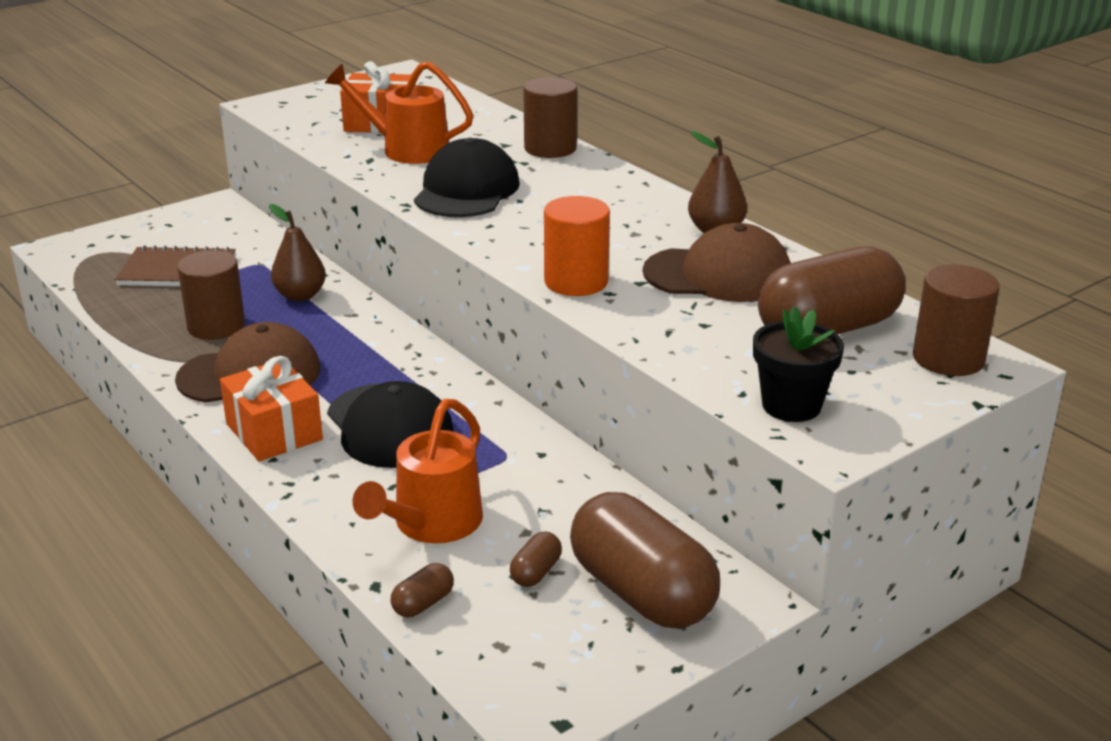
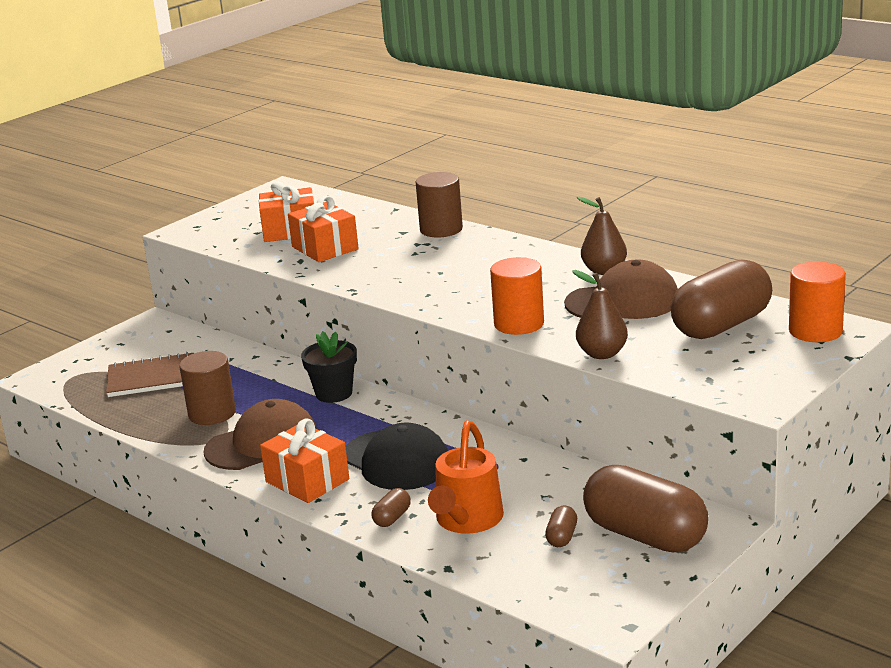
camera: 10 degrees left, 5 degrees down
(300, 295) = (267, 379): brown pear -> brown pear (602, 354)
(406, 149) = (325, 248): orange watering can -> orange gift
(423, 603) = (490, 572): brown capsule -> brown capsule (392, 518)
(466, 190) = (394, 271): black cap -> none
(791, 406) = (721, 381): black flower pot -> black flower pot (334, 393)
(948, 358) = (815, 331): brown cylinder -> orange cylinder

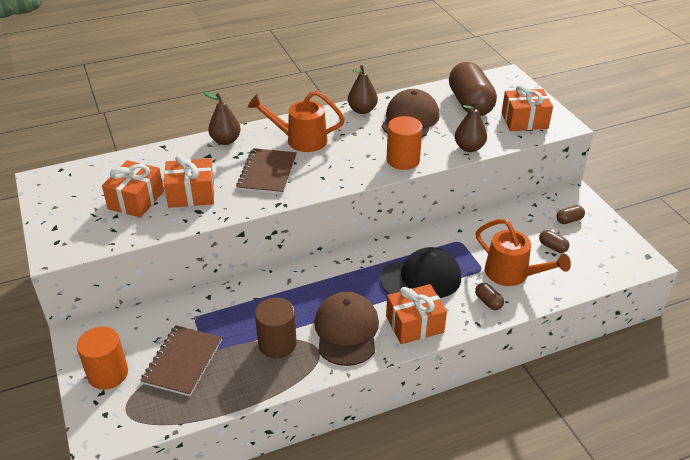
camera: 65 degrees left, 15 degrees up
(334, 393) = (307, 276): black flower pot -> none
(403, 267) = (267, 173): none -> brown notebook
(441, 229) = (225, 140): brown cylinder -> brown pear
(490, 261) = (300, 140): none -> orange watering can
(645, 535) = (569, 220): brown capsule -> brown capsule, size x0.40
(729, 372) = (524, 121): none -> orange gift
(815, 331) = (501, 84): orange cylinder -> orange cylinder (108, 374)

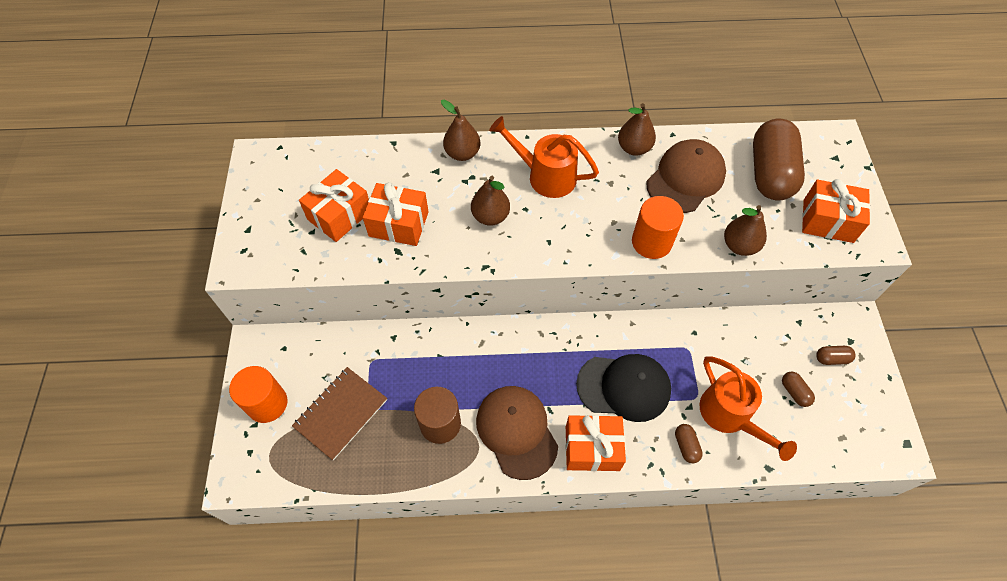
camera: 20 degrees right, 20 degrees up
(267, 173) = (490, 216): brown notebook -> brown pear
(346, 331) = (516, 431): brown cap -> brown cap turned 45 degrees counterclockwise

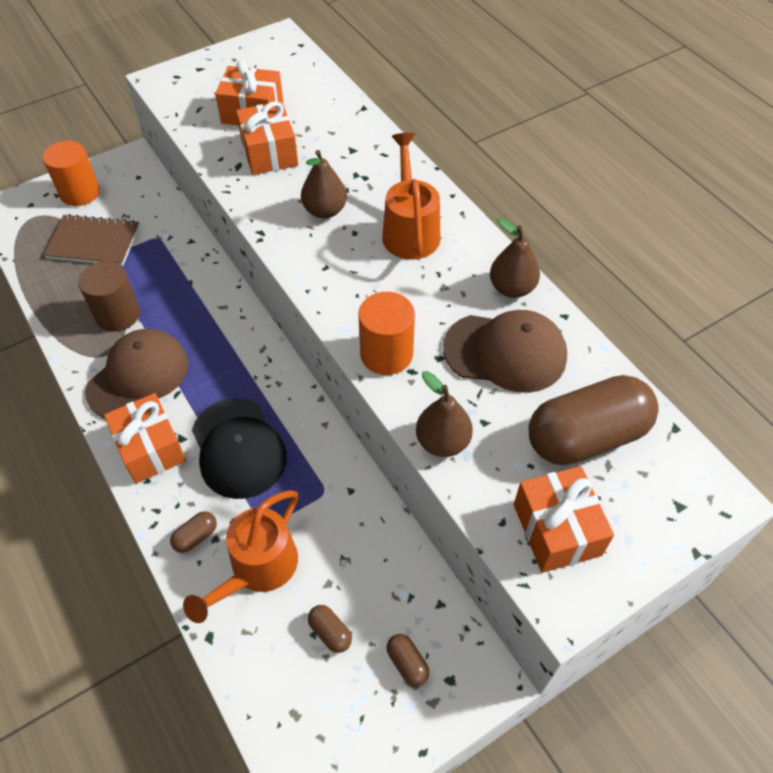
camera: 60 degrees right, 5 degrees down
(462, 153) = (389, 158): brown pear -> none
(794, 392) = (330, 632): brown capsule -> brown capsule turned 75 degrees counterclockwise

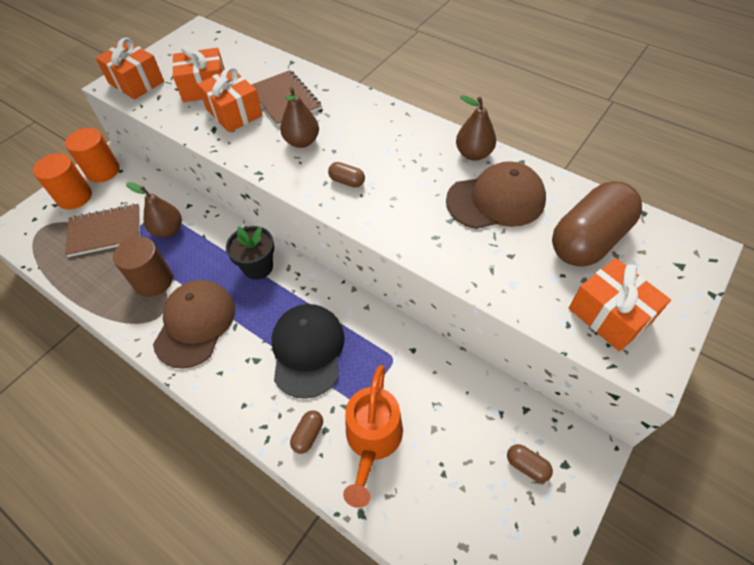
camera: 20 degrees left, 0 degrees up
(150, 448) = (234, 378): orange gift -> orange gift (136, 82)
(230, 337) = (258, 267): none -> black flower pot
(238, 448) = (307, 350): black cap -> black cap turned 135 degrees counterclockwise
(330, 632) = (456, 467): brown capsule -> brown capsule (347, 181)
(331, 153) = (284, 100): none -> brown notebook
(386, 354) = (409, 231): orange cylinder -> orange cylinder (103, 171)
(410, 229) = (375, 136): orange watering can -> none
(442, 442) = (489, 281): brown pear -> brown pear (168, 230)

